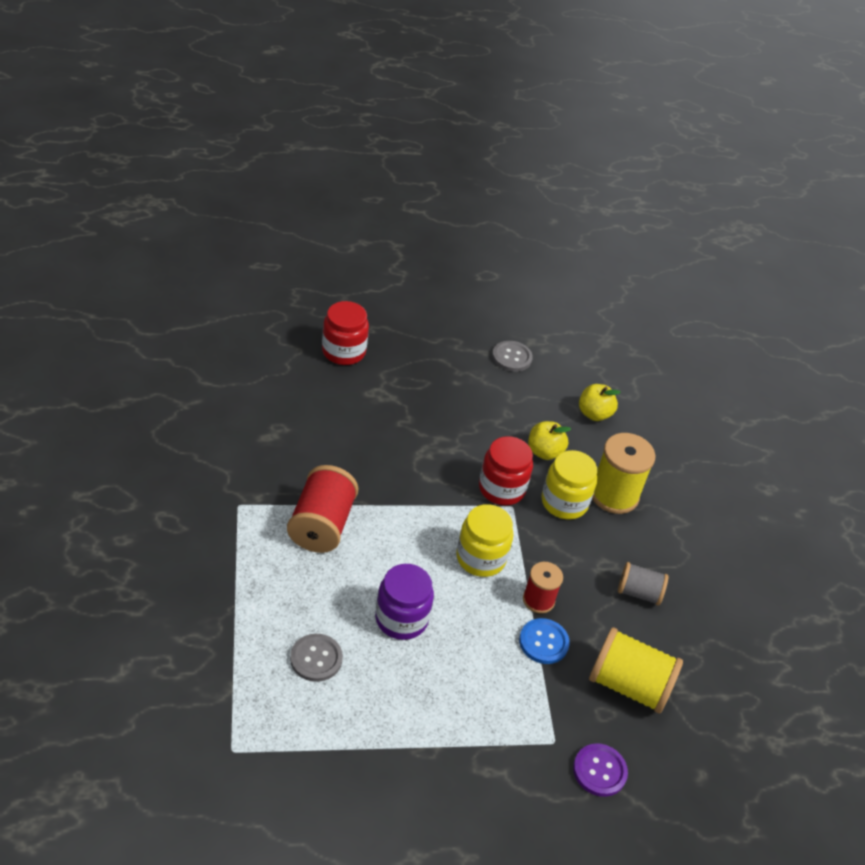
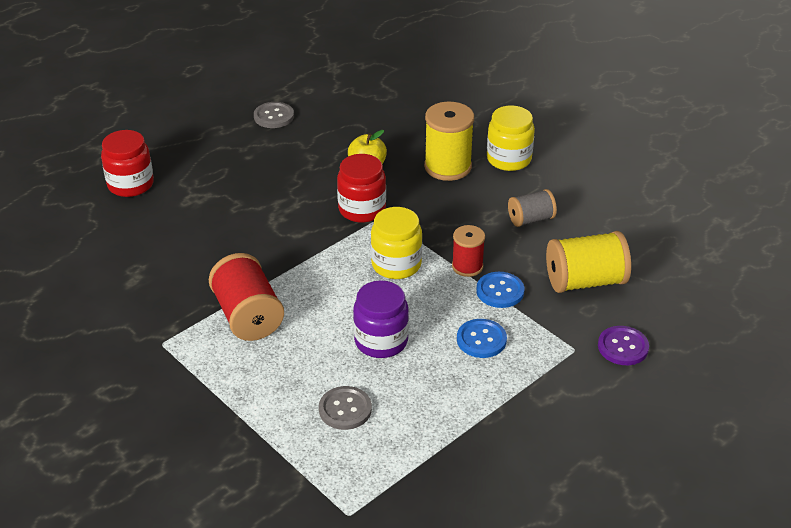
camera: 30 degrees left, 5 degrees down
(483, 676) = (481, 340): none -> blue button
(564, 502) = (417, 192): yellow jar -> yellow jar (509, 159)
(594, 414) = (377, 121): yellow apple -> none

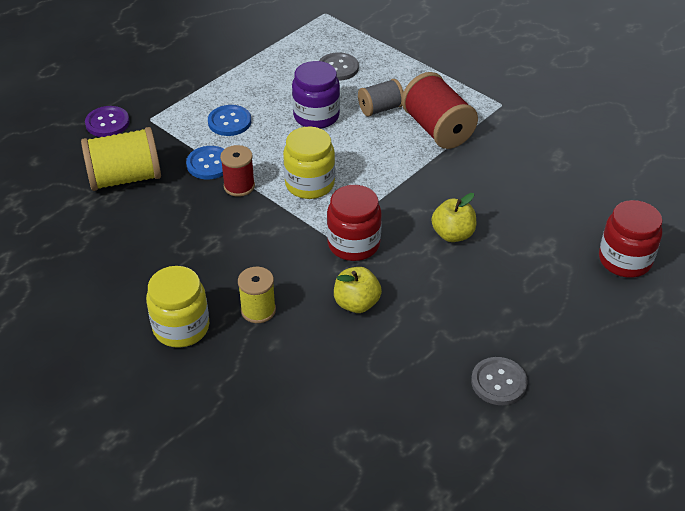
camera: 175 degrees right, 5 degrees up
(270, 212) = (453, 234): none -> yellow apple
(448, 167) = (258, 310): yellow spool -> yellow spool, size x0.60
(530, 219) = (167, 243): grey spool -> grey spool (380, 109)

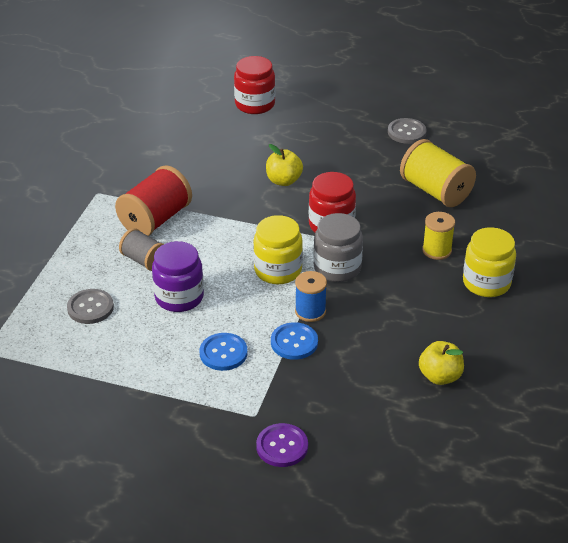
camera: 115 degrees left, 5 degrees down
(125, 178) = (353, 392): yellow spool -> yellow spool (435, 191)
(239, 186) = (310, 311): red spool -> blue spool
(284, 224) = (337, 268): none -> grey jar
(356, 303) = (390, 206): yellow apple -> yellow apple (440, 376)

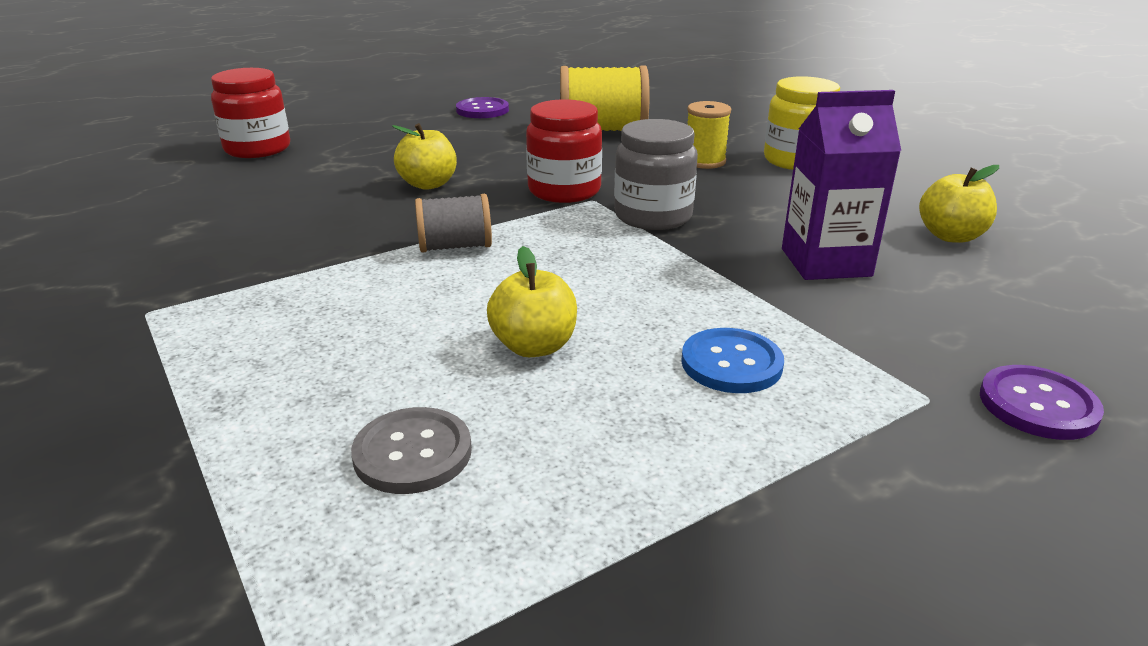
camera: 50 degrees left, 10 degrees down
(144, 260) = (389, 340): grey spool -> grey spool (455, 247)
(155, 219) = (317, 290): red spool -> none
(179, 297) = (534, 346): purple jar -> yellow apple
(278, 270) = (597, 250): yellow jar -> none
(294, 342) = (774, 298): blue button -> none
(310, 311) = (718, 262): blue spool -> none
(351, 344) = (825, 262): none -> purple carton
(406, 132) = (482, 110): grey button -> purple button

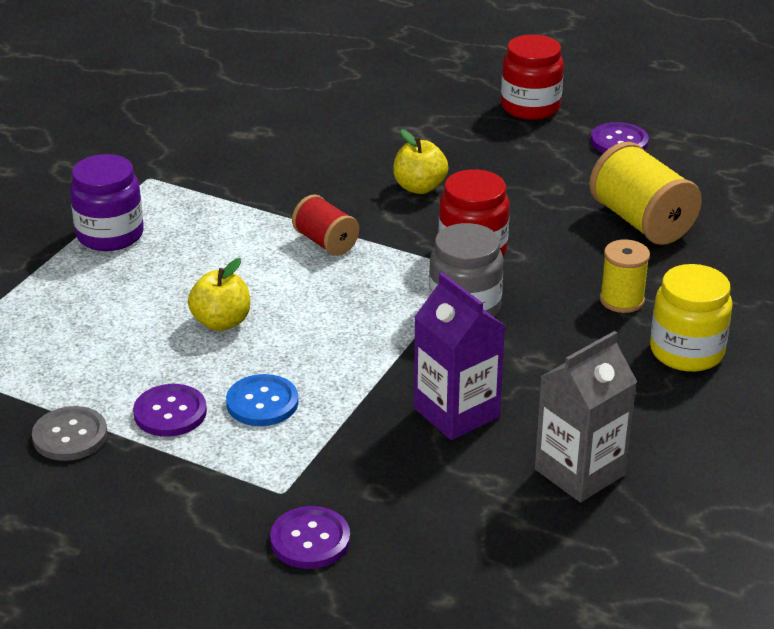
camera: 60 degrees right, 5 degrees up
(222, 376) = (110, 235): none -> purple jar
(257, 149) = (407, 88): red jar -> red jar (530, 107)
(412, 453) = (90, 322): grey button -> grey button (70, 436)
(455, 247) = (325, 242): grey spool -> red spool
(704, 440) = (170, 413): none -> purple button
(951, 236) = (579, 472): yellow apple -> grey carton

